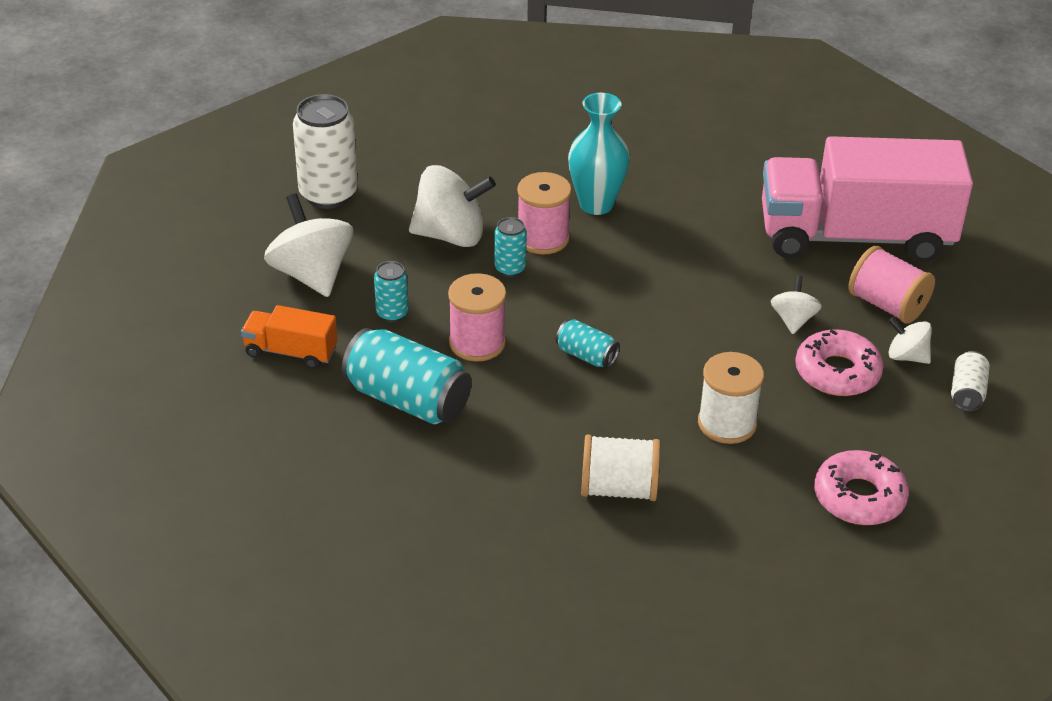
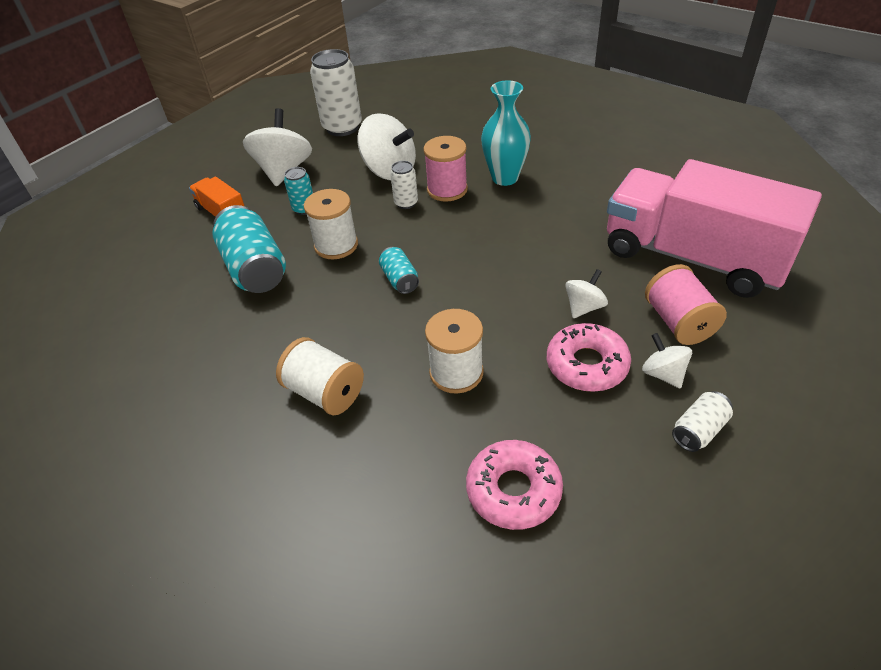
camera: 35 degrees right, 5 degrees up
(477, 343) = (336, 245): pink spool -> white spool
(510, 269) = (406, 203): turquoise can -> white can

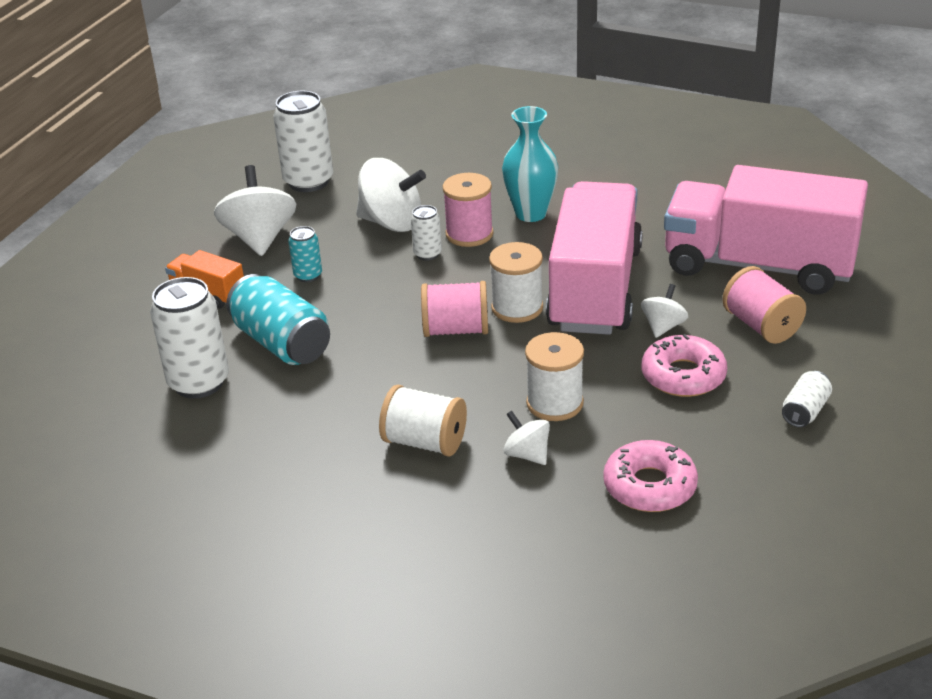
camera: 15 degrees left, 10 degrees down
(173, 295) = (199, 382): none -> white can
(336, 245) = (366, 307): white spool -> white spool (517, 308)
(399, 279) = (456, 330): turquoise can -> pink spool
(534, 258) = (595, 289): none -> pink truck
(663, 374) = (759, 371): white spinning top -> white spinning top (527, 454)

